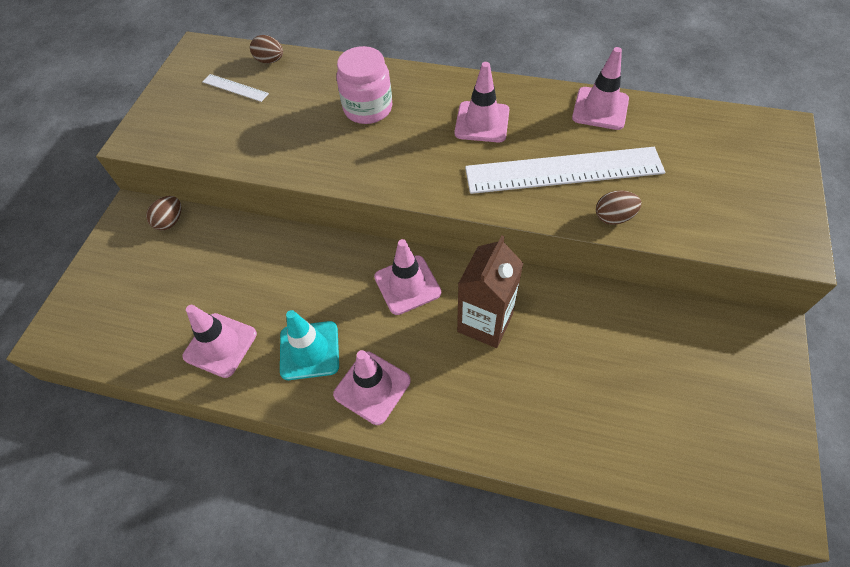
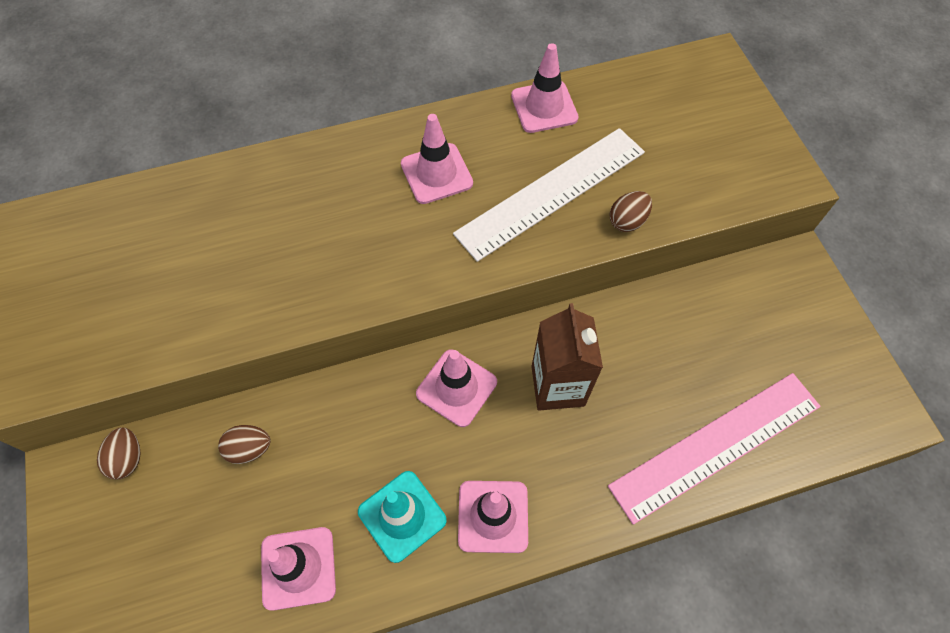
camera: 35 degrees left, 5 degrees up
(235, 88) = (113, 256): white ruler -> none
(270, 61) = (134, 201): brown egg -> brown egg (249, 449)
(368, 108) = (300, 212): pink jar -> none
(589, 437) = (715, 445): none -> pink ruler

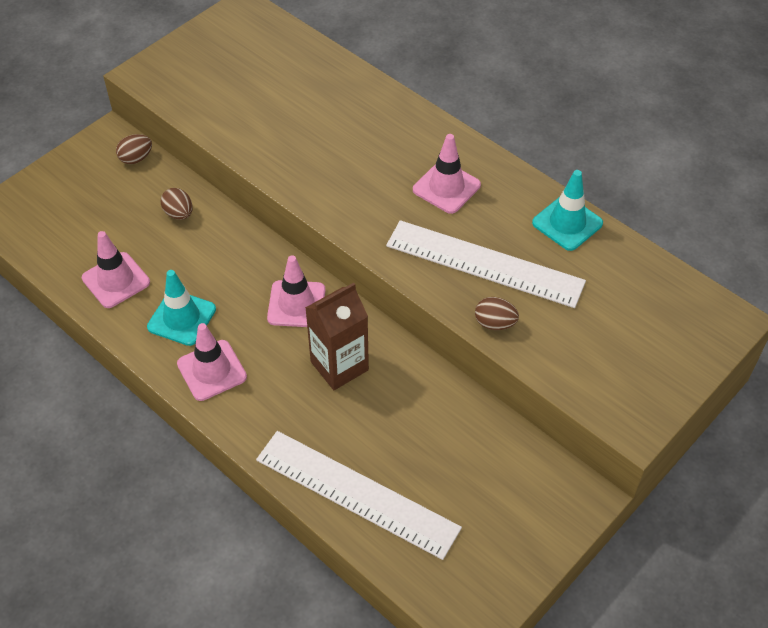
camera: 60 degrees right, 10 degrees down
(544, 107) = (567, 223): pink traffic cone -> turquoise traffic cone
(715, 445) = (357, 493): pink ruler -> white ruler

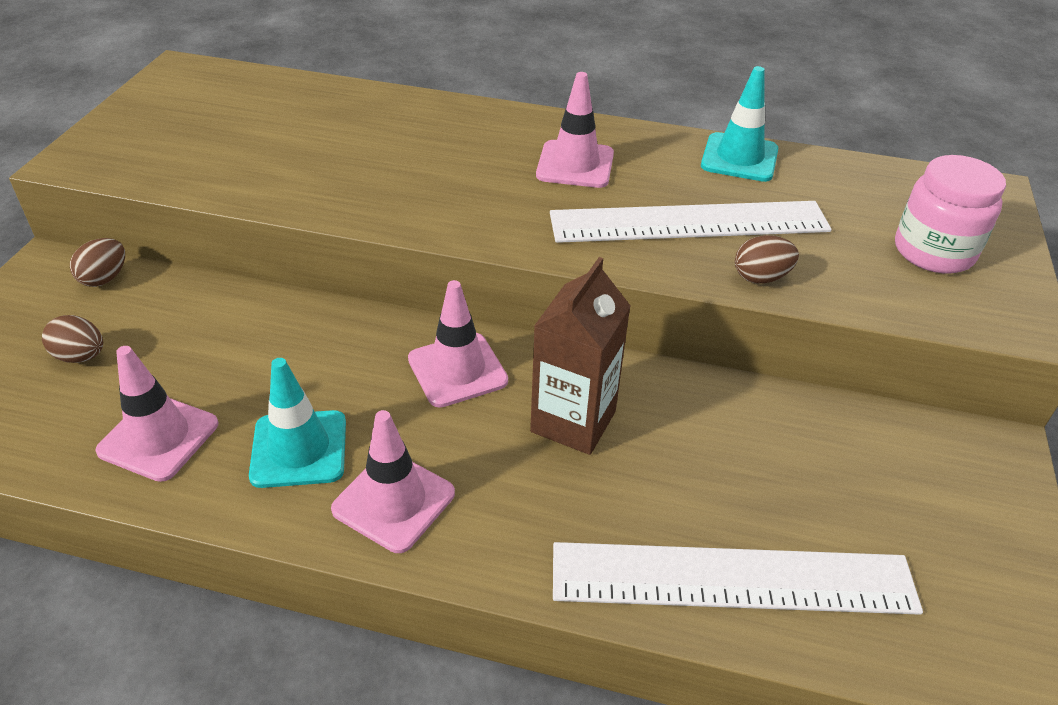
camera: 30 degrees left, 10 degrees down
(179, 213) = (211, 321): brown egg -> brown egg (81, 356)
(632, 351) = (933, 252): none -> pink jar

